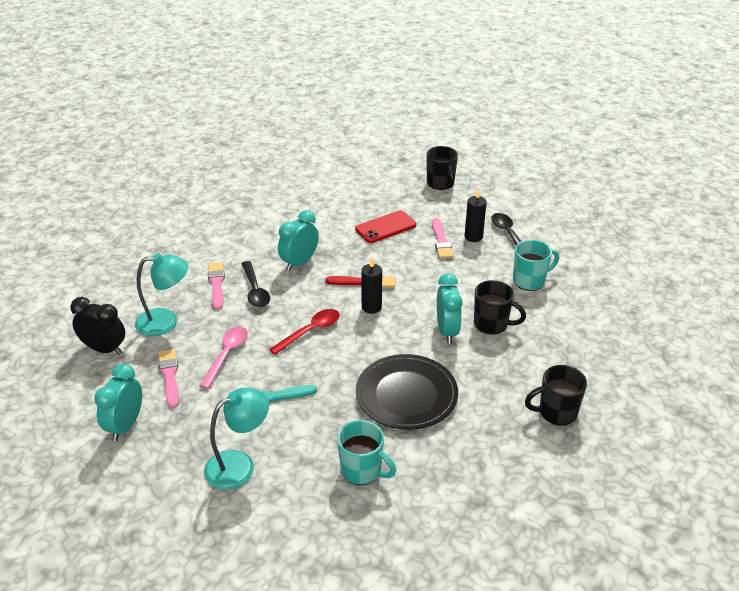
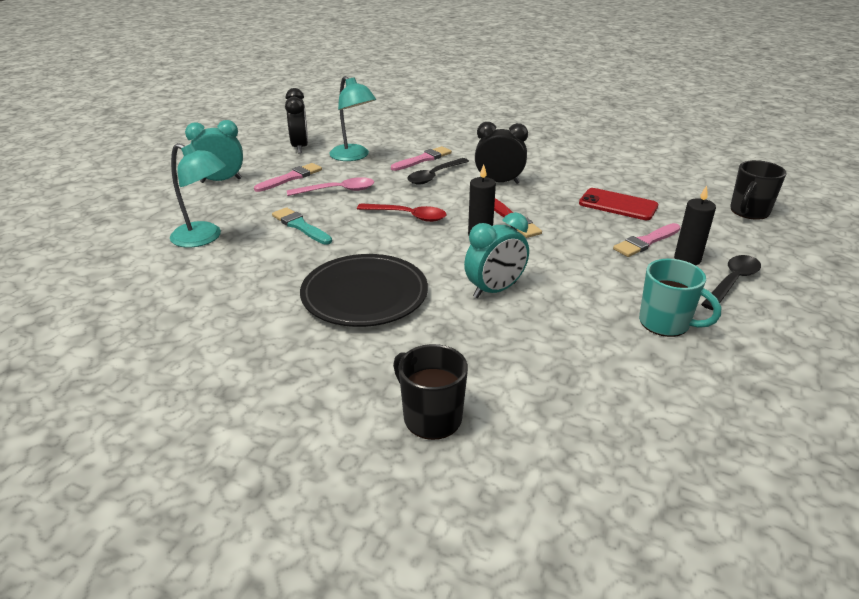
camera: 60 degrees right, 5 degrees down
(299, 263) = (499, 182): turquoise clock -> black clock
(362, 470) = (233, 301): turquoise mug -> none
(492, 324) = (544, 317): black mug -> none

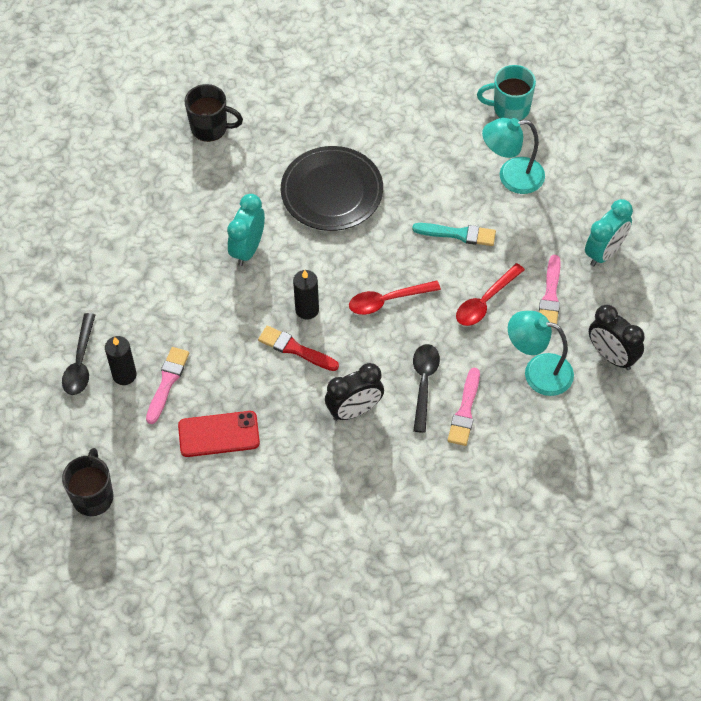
camera: 145 degrees right, 25 degrees up
(337, 191) = (485, 301): pink spoon -> red spoon
(666, 323) = (113, 282): turquoise mug -> turquoise mug (510, 108)

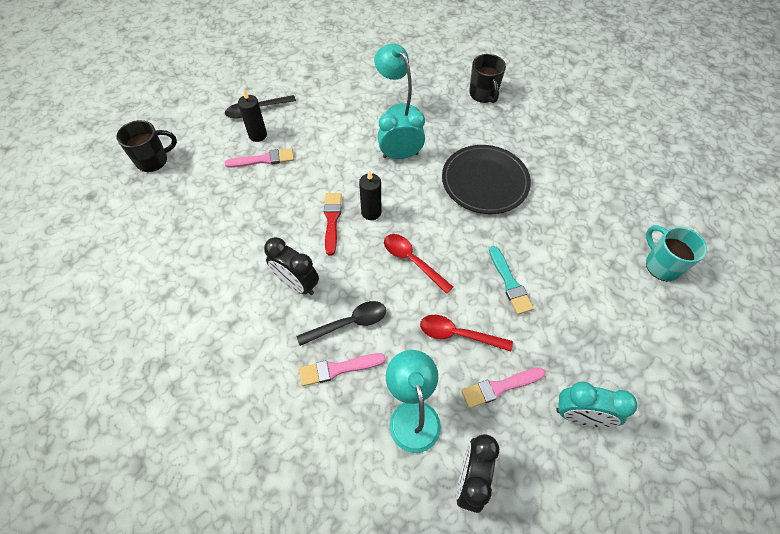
camera: 60 degrees right, 0 degrees up
(219, 434) = (234, 206): red phone -> none
(511, 177) = (596, 297): turquoise lamp -> turquoise lamp (398, 112)

